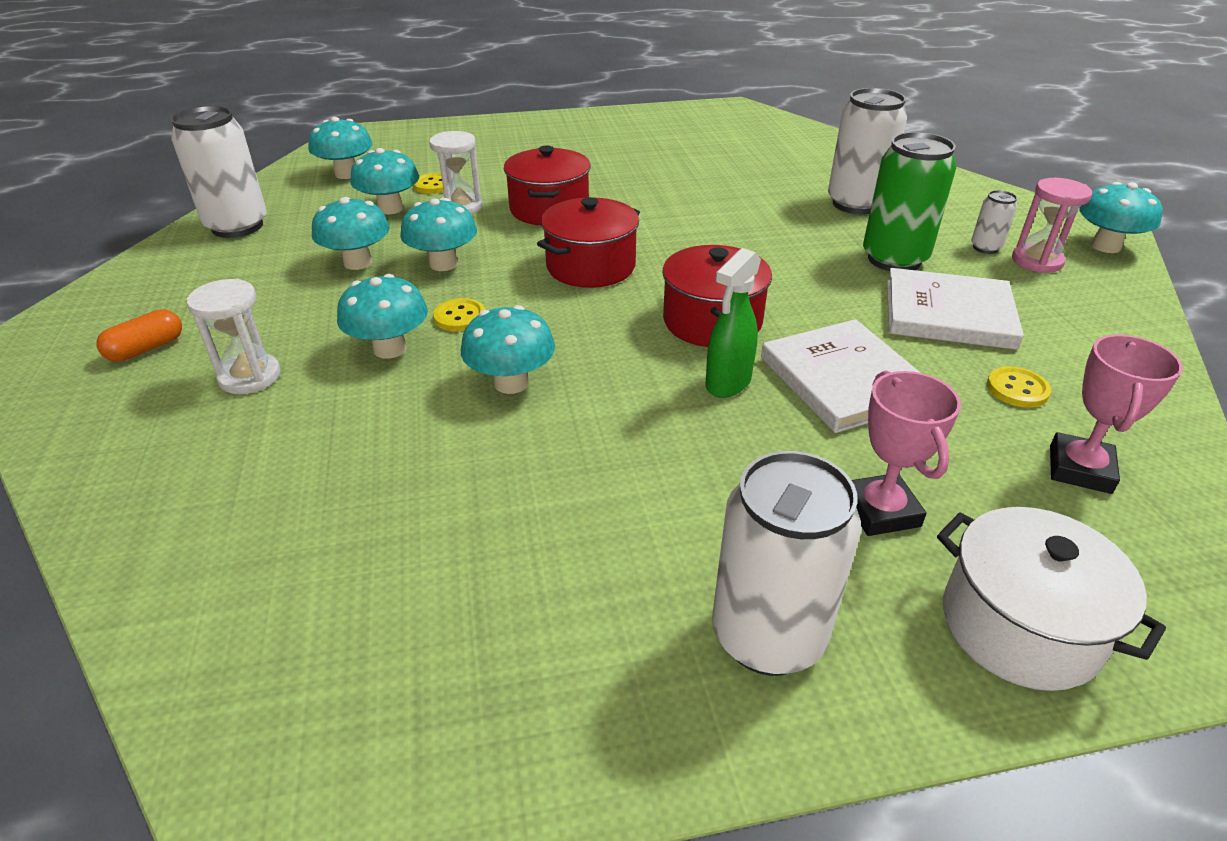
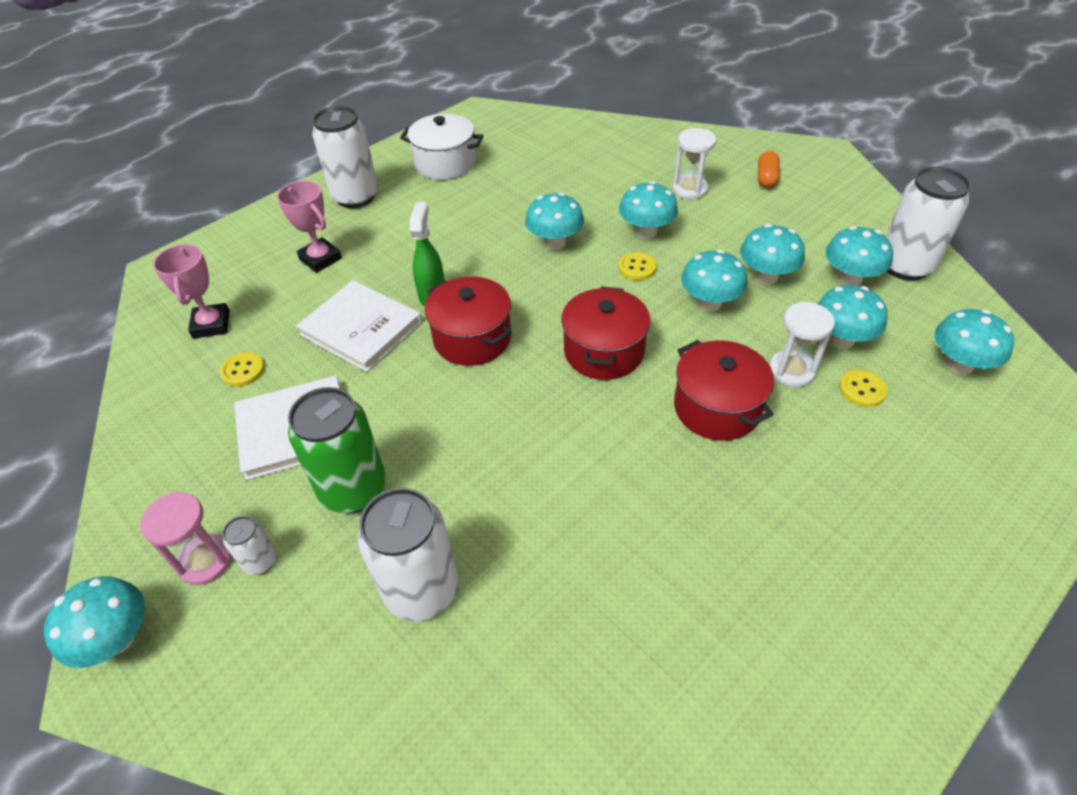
camera: 150 degrees right, 10 degrees up
(297, 235) = (850, 279): none -> turquoise mushroom
(1020, 626) = (253, 237): white pot -> white pot (445, 163)

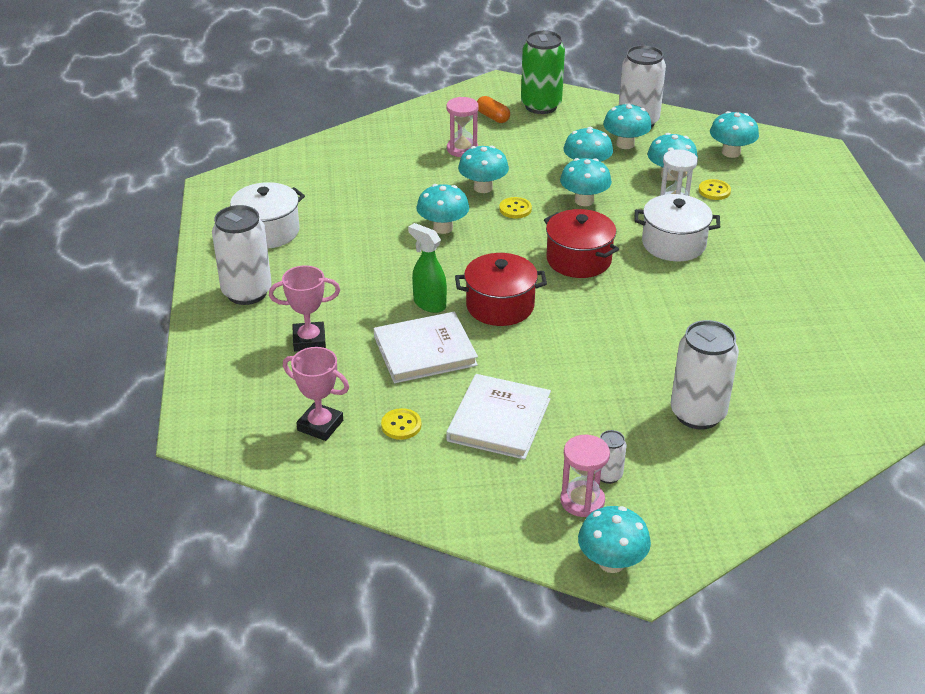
camera: 55 degrees left, 10 degrees down
(353, 490) = (587, 412): green can -> green can (541, 106)
(690, 189) = (462, 149): white hourglass -> pink hourglass
(717, 408) = (673, 244): red pot -> white pot

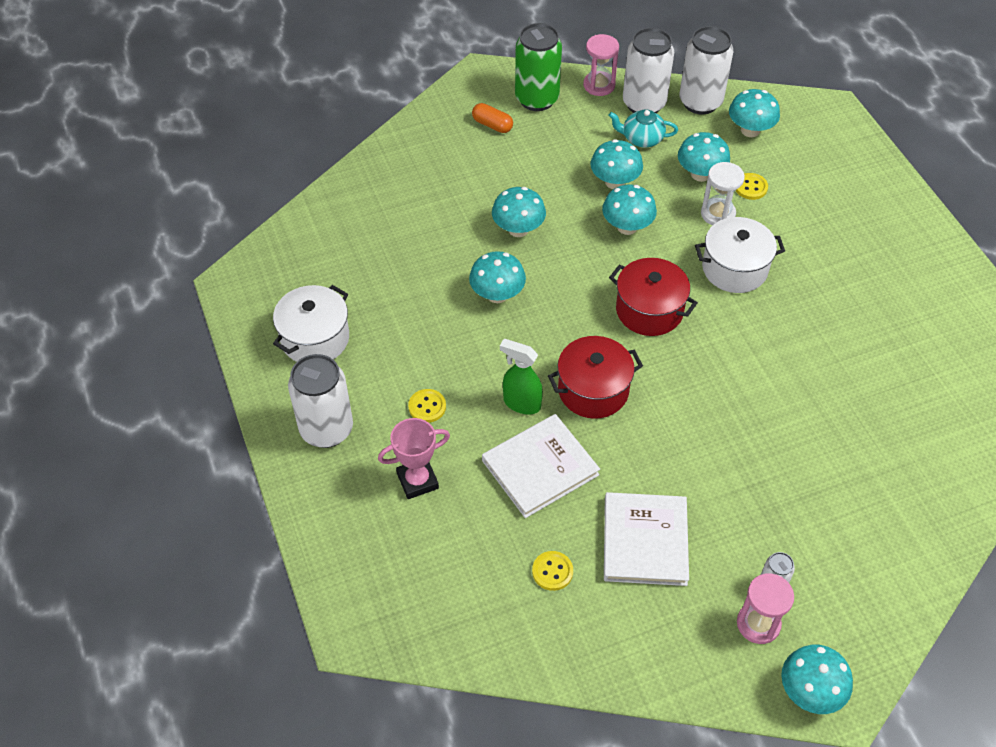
camera: 15 degrees left, 15 degrees up
(320, 425) = (472, 591): pink trophy -> none
(462, 149) = (477, 178): pink hourglass -> pink hourglass (599, 85)
(515, 209) = (562, 253): yellow button -> yellow button (427, 407)
(625, 144) = (641, 138): turquoise mushroom -> turquoise teapot
(697, 414) = (829, 488): white can -> white can (700, 102)

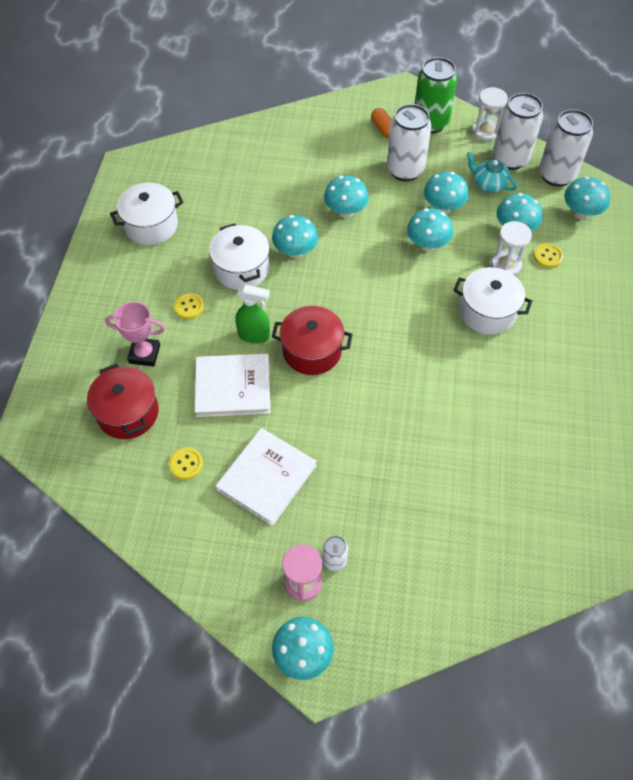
camera: 30 degrees right, 5 degrees up
(326, 429) = (113, 290): white can -> white can (405, 170)
(453, 340) = (241, 269): none -> white pot
(521, 403) = (254, 335): green spray bottle -> green spray bottle turned 135 degrees clockwise
(599, 85) = (485, 131): pink hourglass -> white hourglass
(649, 310) = (397, 313): red pot -> red pot (128, 412)

